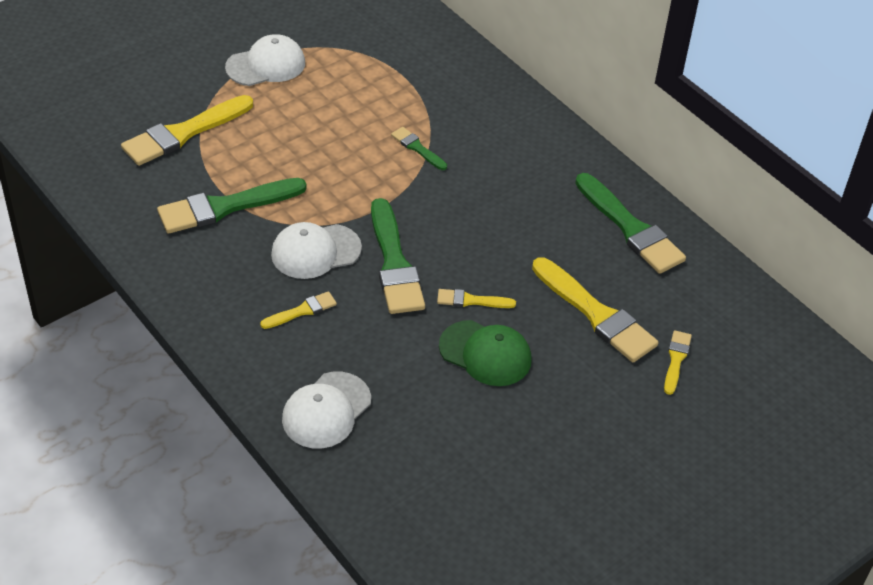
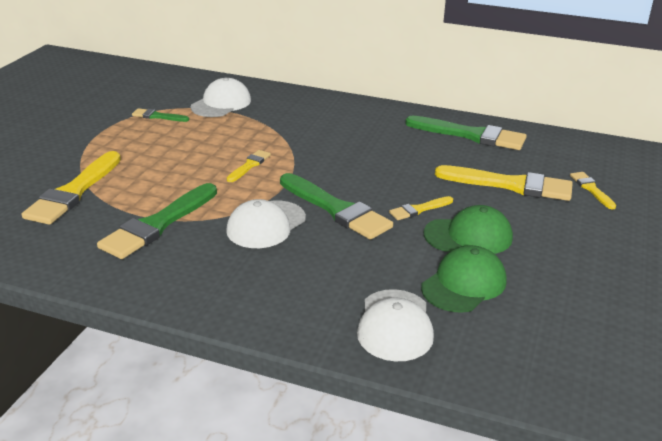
camera: 30 degrees left, 15 degrees down
(266, 65) = (108, 134): white cap -> white cap (221, 103)
(302, 311) = (297, 266): yellow brush -> yellow brush (249, 165)
(417, 148) = (277, 142): green brush -> green brush (158, 116)
(425, 401) = (464, 284): none -> green cap

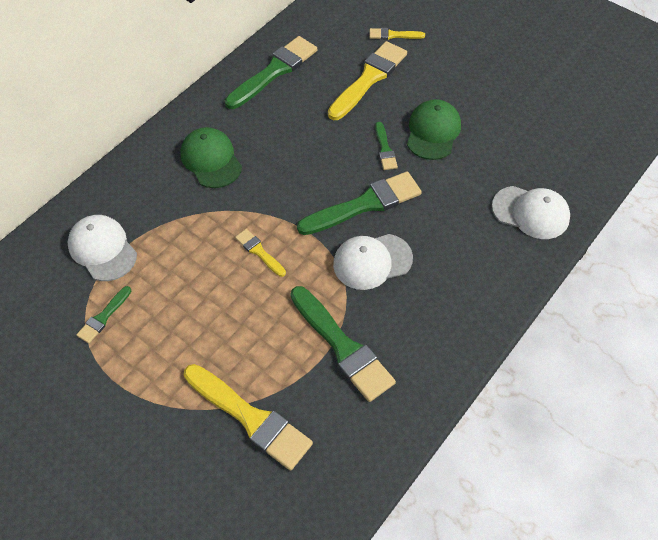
camera: 70 degrees left, 25 degrees up
(266, 225) = (372, 261): white cap -> white cap turned 105 degrees clockwise
(419, 209) = (385, 149): yellow brush -> green brush
(464, 284) = (493, 157): green cap -> green cap (211, 160)

